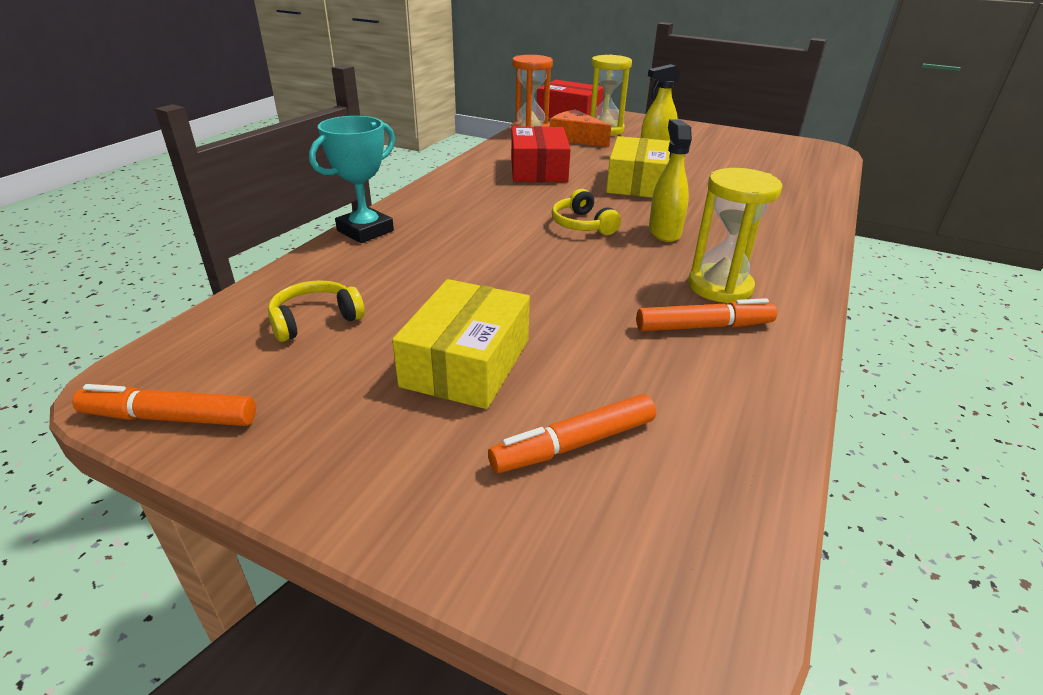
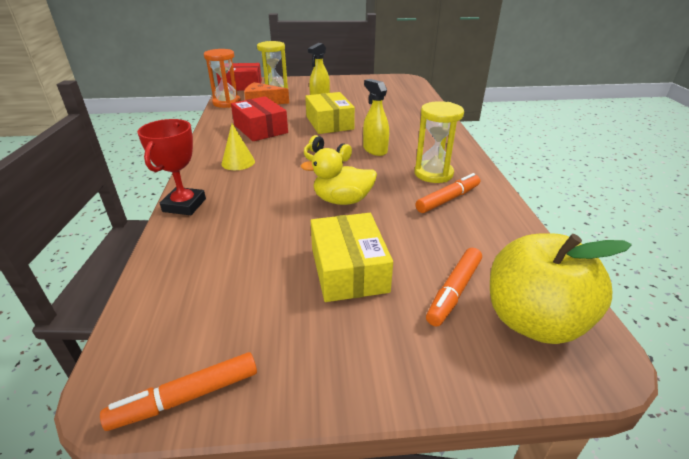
camera: 30 degrees left, 0 degrees up
(315, 320) = (218, 281): yellow headphones -> none
(365, 231) = (184, 205): turquoise trophy -> red trophy
(470, 201) = (238, 162): none -> yellow cone
(548, 281) = (342, 200): none -> yellow duck
(649, 533) = (533, 320): none -> yellow apple

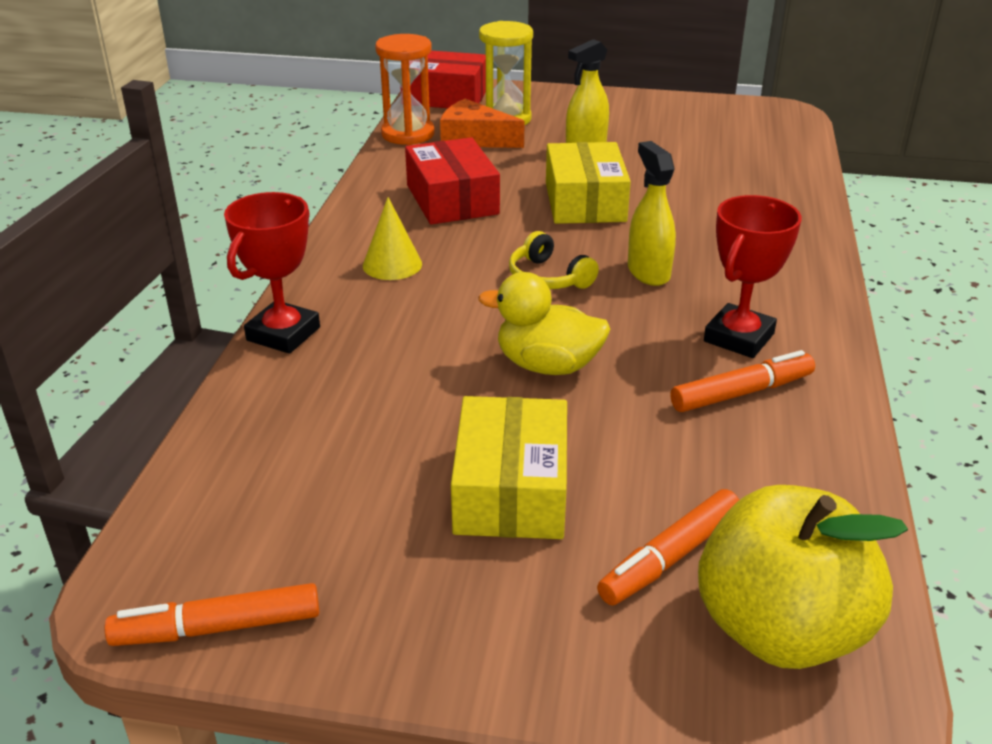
camera: 15 degrees right, 0 degrees up
(433, 174) = (739, 337): yellow hourglass -> red trophy

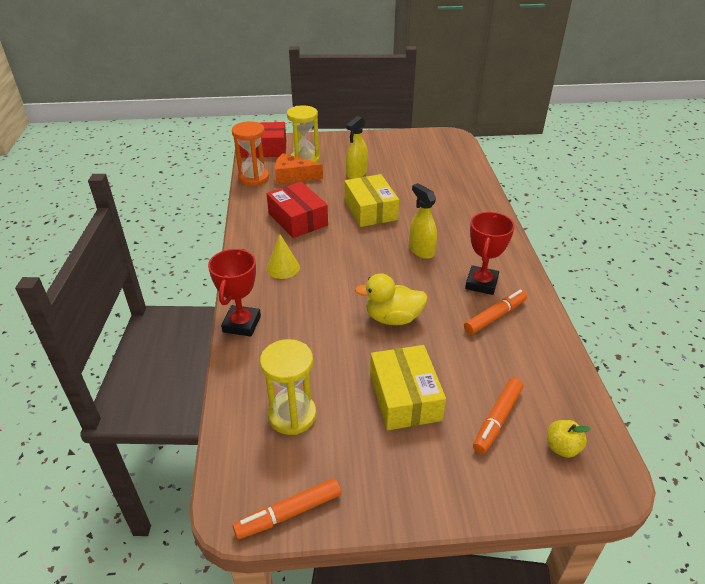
camera: 15 degrees left, 5 degrees up
(299, 480) = (292, 415): none -> yellow hourglass
(548, 278) = (371, 263): yellow headphones -> none
(780, 629) = (562, 448): yellow apple -> yellow apple, size x0.43

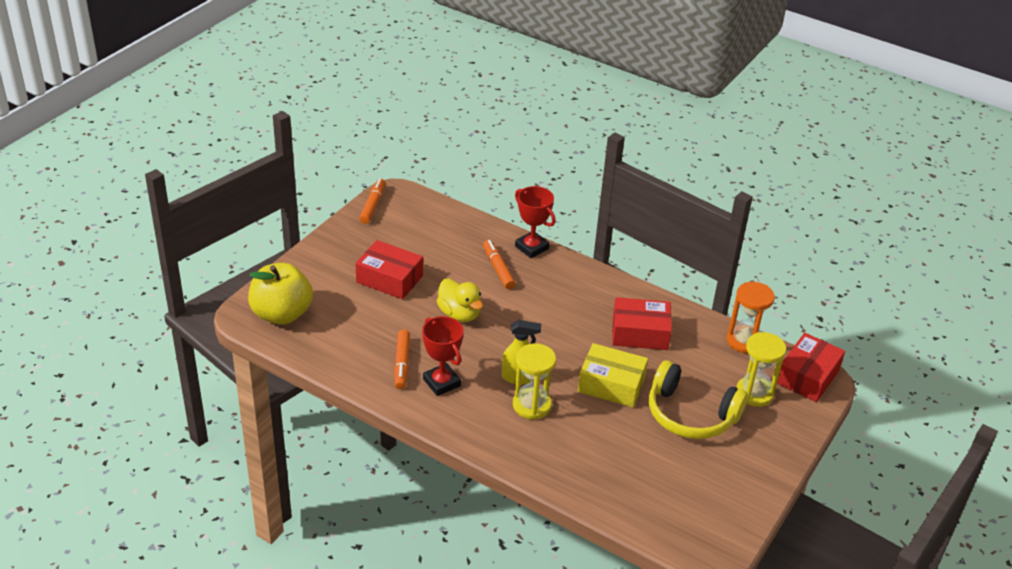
camera: 125 degrees right, 0 degrees up
(283, 268) = (576, 293): yellow cone -> none
(292, 415) = (430, 233): yellow hourglass -> yellow hourglass (531, 405)
(293, 176) = (725, 368): orange cheese -> none
(356, 173) = (690, 415): yellow spray bottle -> yellow headphones
(393, 318) = (459, 314): yellow duck -> yellow duck turned 105 degrees clockwise
(405, 397) = (389, 279): yellow box -> red box
(497, 419) = (329, 303): orange marker -> orange marker (498, 268)
(562, 448) = (282, 314): yellow apple -> yellow apple, size x2.34

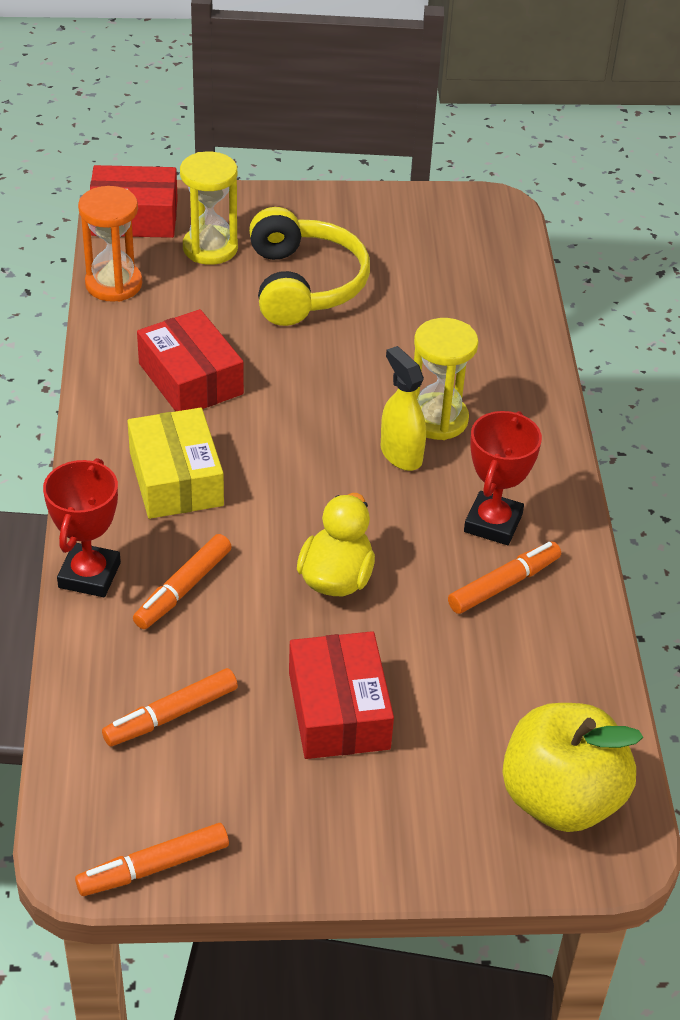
camera: 125 degrees left, 5 degrees up
(435, 237) = (171, 715): none -> orange marker
(611, 385) = (322, 366): yellow box -> yellow box (176, 479)

